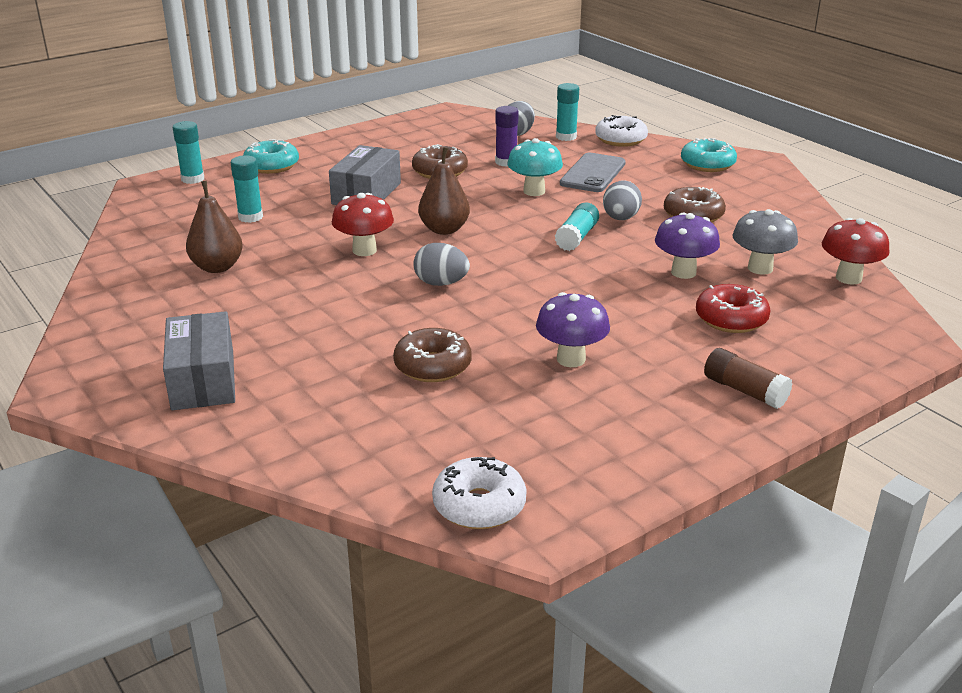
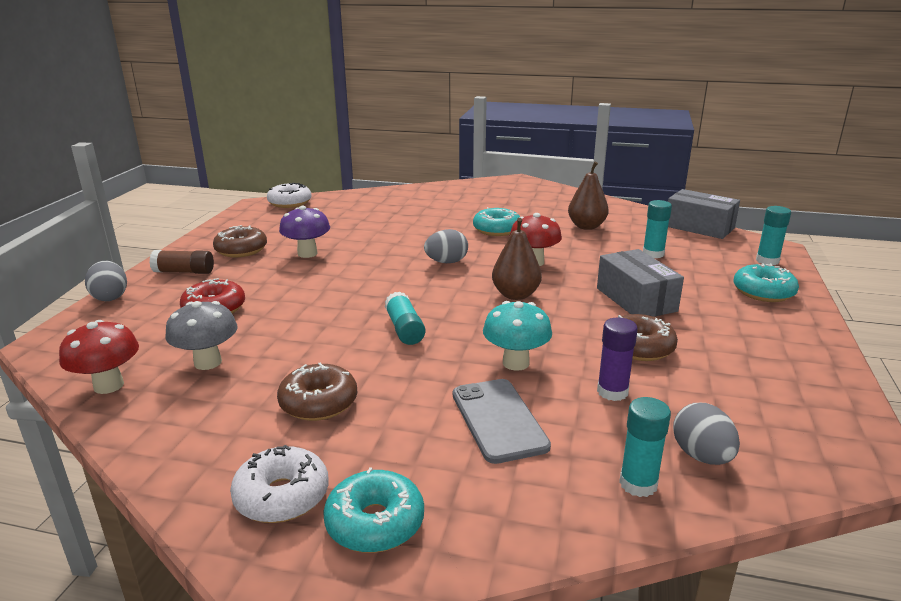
camera: 140 degrees right, 5 degrees down
(203, 380) = (473, 196): grey box -> grey box (699, 227)
(310, 303) = (497, 230): none -> turquoise donut
(432, 366) = (379, 229): brown donut -> brown donut (241, 250)
(620, 139) = (563, 523): white donut -> white donut (282, 496)
(620, 218) = (390, 365): grey egg -> grey egg (110, 297)
(683, 272) = (279, 332): purple mushroom -> none

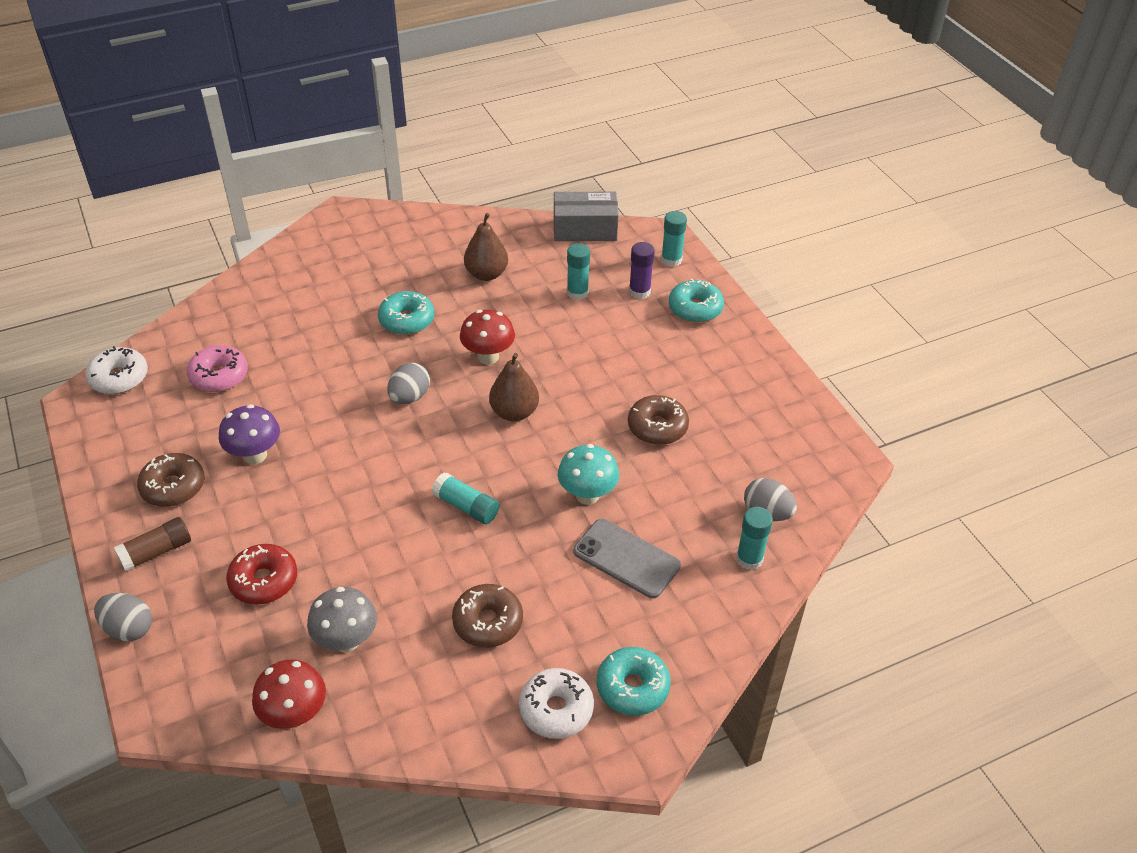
camera: 40 degrees left, 20 degrees up
(342, 217) = (219, 376): none -> pink donut
(612, 392) = (675, 486): purple glue stick -> purple glue stick (639, 291)
(636, 299) = (612, 368): grey box -> none

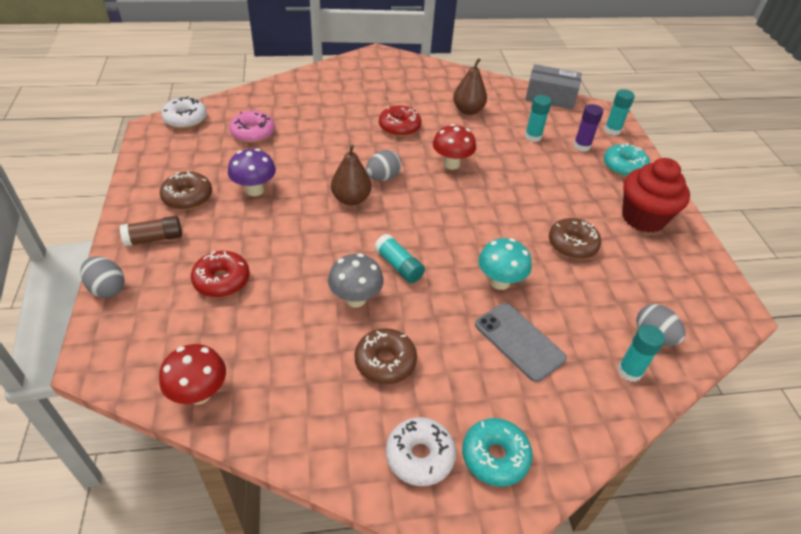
camera: 15 degrees right, 0 degrees up
(346, 640) = (265, 344): grey mushroom -> grey mushroom (355, 299)
(407, 320) = (399, 127): turquoise donut -> red donut
(514, 412) = (459, 207): brown pear -> brown pear (351, 199)
(730, 372) = (643, 218): none -> red cupcake

